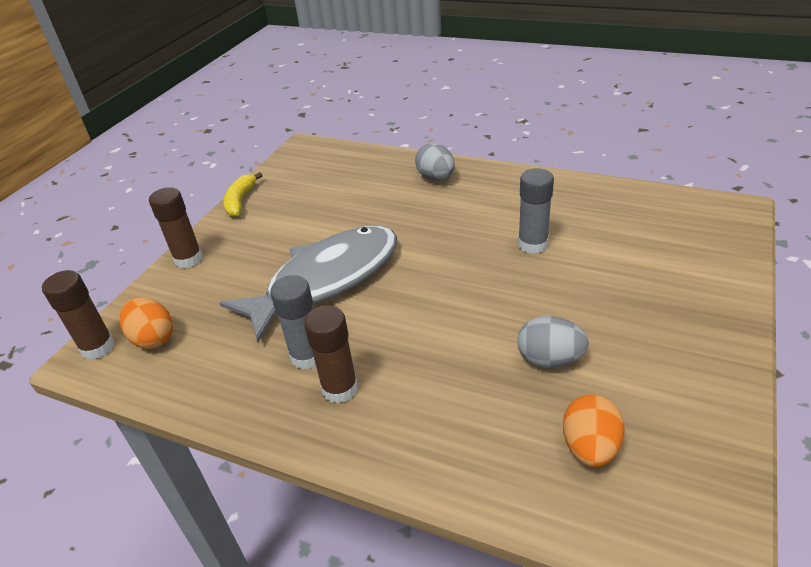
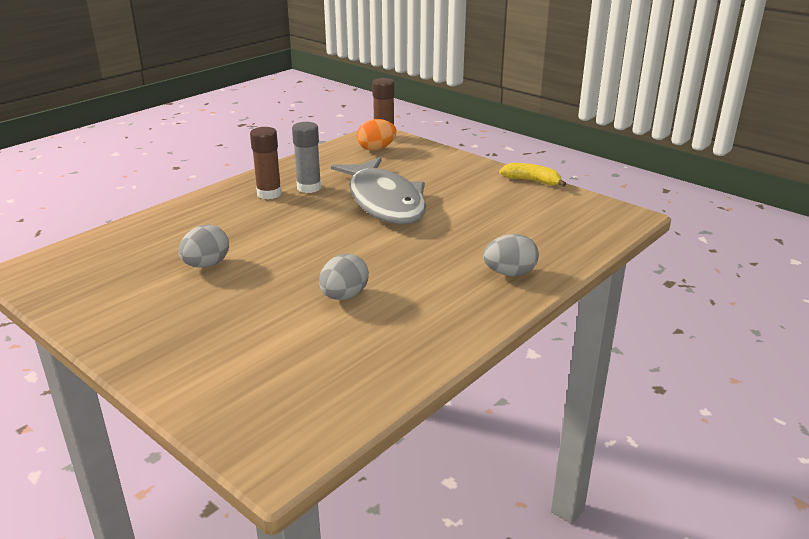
camera: 105 degrees right, 10 degrees down
(188, 259) = (458, 160): brown glue stick -> none
(532, 244) = (344, 296): grey glue stick -> grey egg
(590, 447) = (126, 257): orange egg -> none

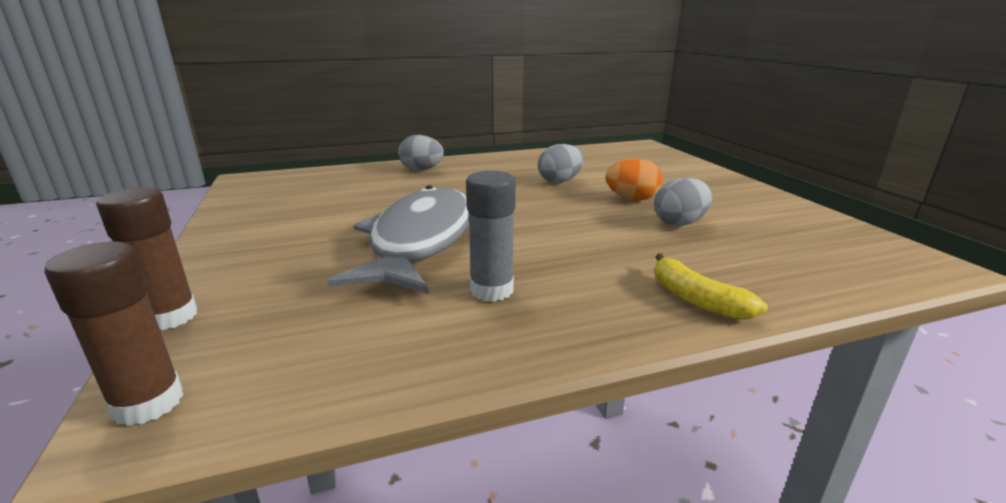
camera: 150 degrees left, 5 degrees down
(269, 194) = (564, 296): brown glue stick -> brown glue stick (170, 317)
(376, 149) = (251, 354): orange egg -> orange egg (632, 199)
(532, 181) = (217, 223): yellow banana -> yellow banana (696, 299)

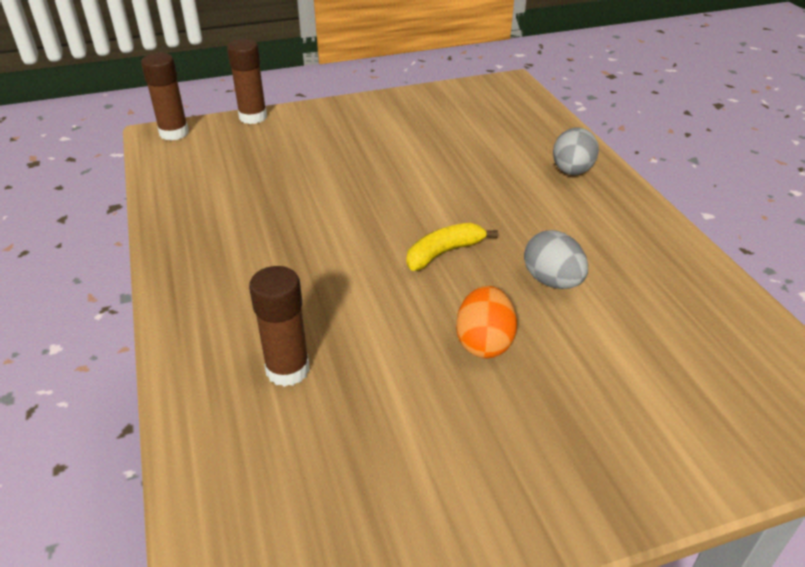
camera: 90 degrees right, 15 degrees up
(420, 241) = (352, 188): grey fish -> none
(491, 290) = (254, 227): grey glue stick -> none
(679, 223) = (392, 372): grey egg -> none
(696, 299) = (207, 339): yellow banana -> yellow banana (443, 253)
(706, 258) = (287, 370): none -> brown glue stick

